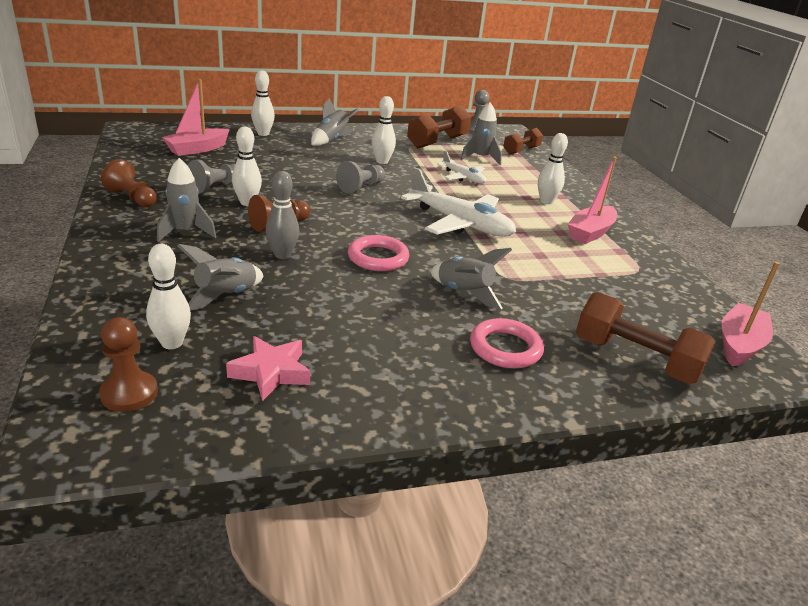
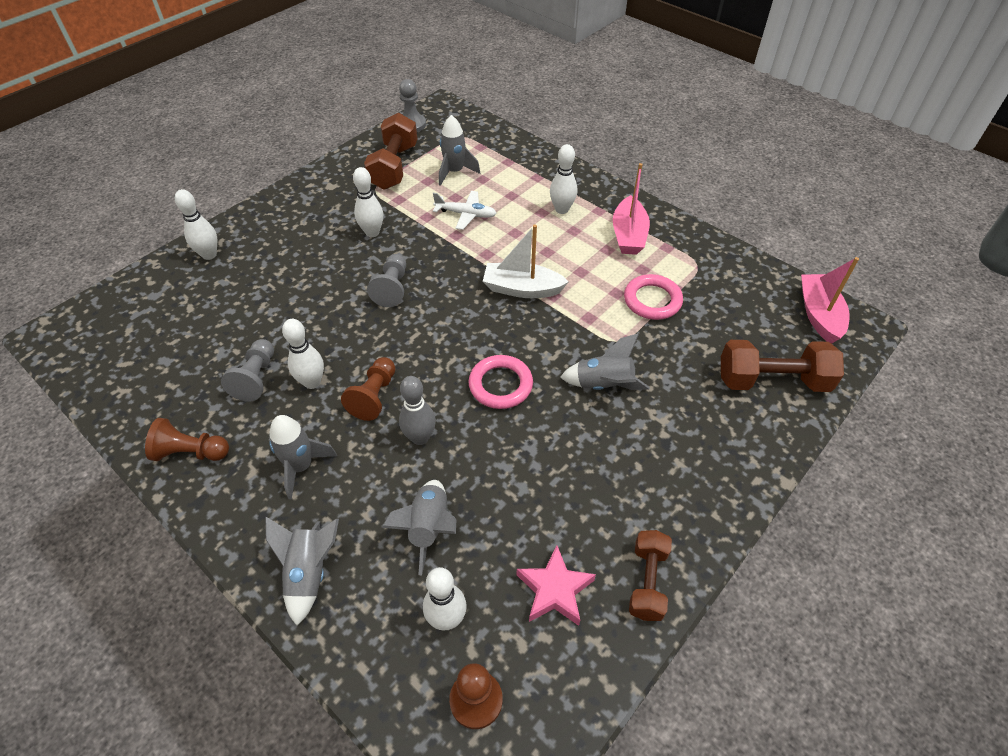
camera: 30 degrees left, 20 degrees up
(197, 149) = (168, 326): pink boat -> none
(331, 140) = (291, 225): grey rocket -> grey rocket (309, 573)
(460, 223) = (522, 289): white plane -> white boat
(505, 348) = (685, 432): pink ring -> pink ring (652, 300)
(521, 150) = (478, 137): brown dumbbell -> brown dumbbell (647, 581)

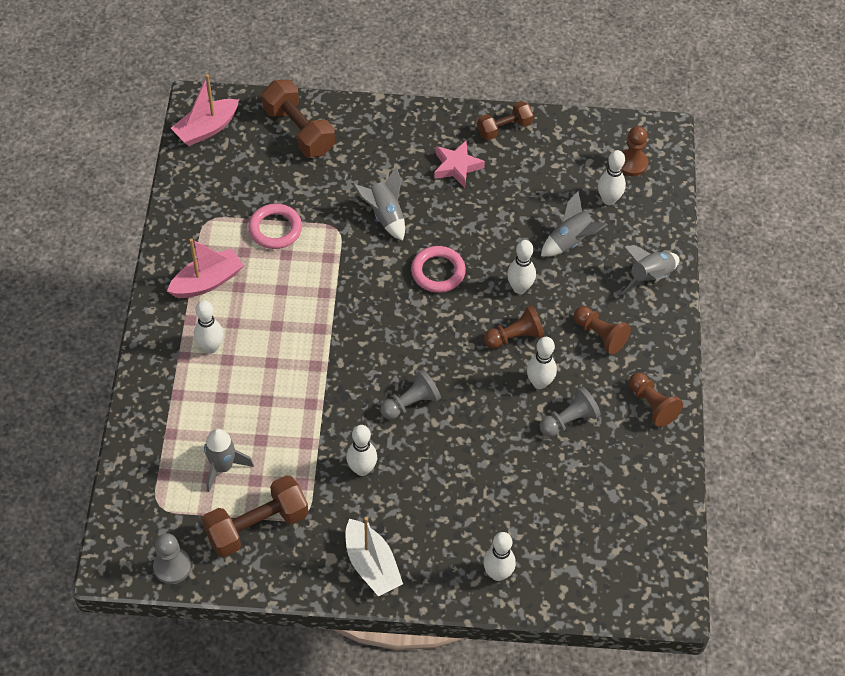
camera: 130 degrees left, 5 degrees up
(301, 466) = (600, 335): grey rocket -> brown pawn
(420, 437) = (519, 288): grey bowling pin -> white bowling pin
(466, 214) = (277, 415): white plane -> none
(522, 289) = (334, 316): white boat -> white boat (371, 565)
(554, 590) = (548, 164): pink star -> pink star (456, 167)

